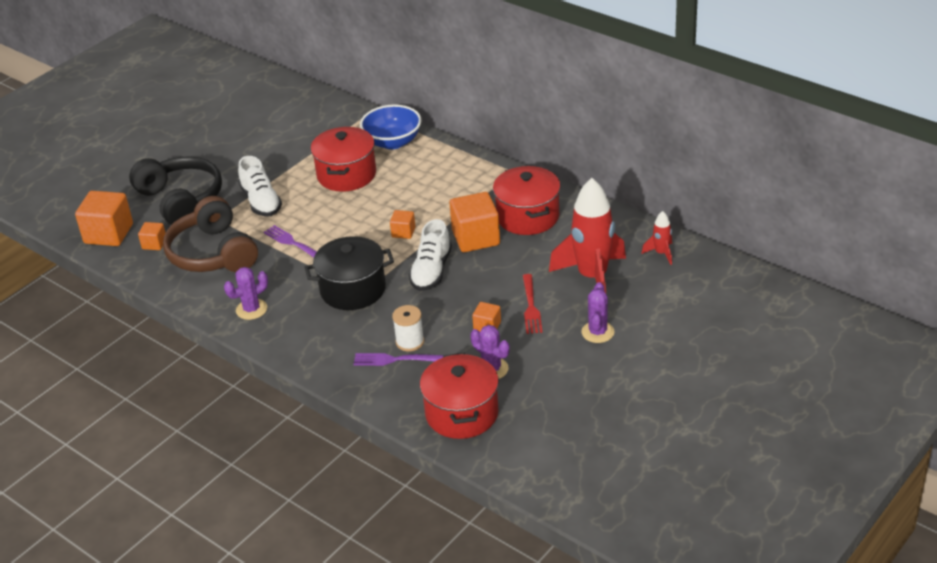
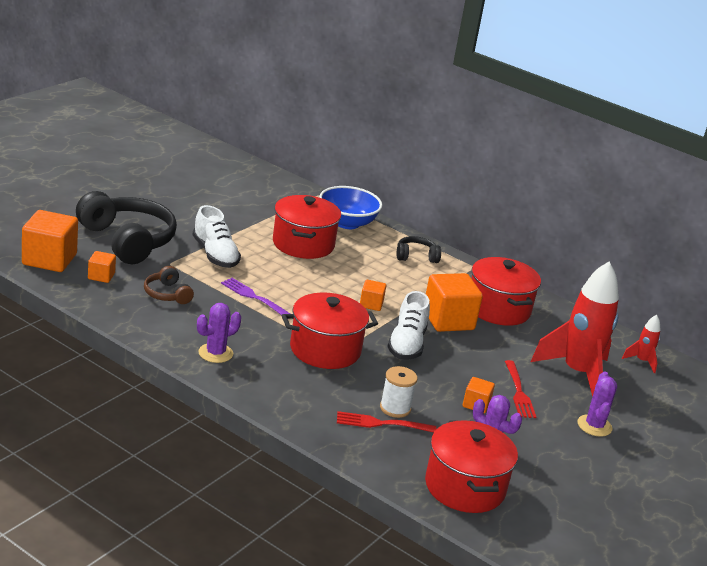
camera: 10 degrees left, 10 degrees down
(213, 253) = (167, 294): brown headphones -> brown headphones, size x0.48
(353, 290) = (325, 350): black pot -> red pot
(395, 359) = (382, 423): purple fork -> red fork
(455, 170) = (416, 256): none -> black headphones

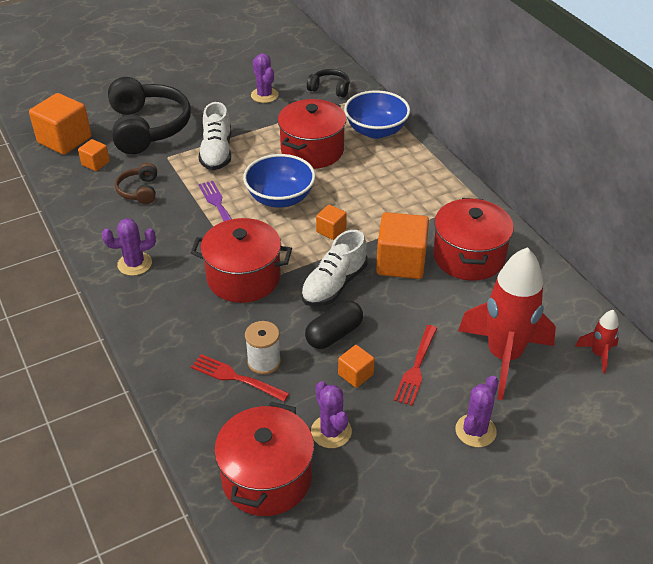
camera: 30 degrees right, 15 degrees up
(220, 203) = (264, 95): none -> purple cactus
(306, 285) = (280, 198): none -> blue bowl
(416, 256) = (421, 179): black headphones -> black headphones (329, 89)
(436, 379) = (334, 334): none -> black capsule

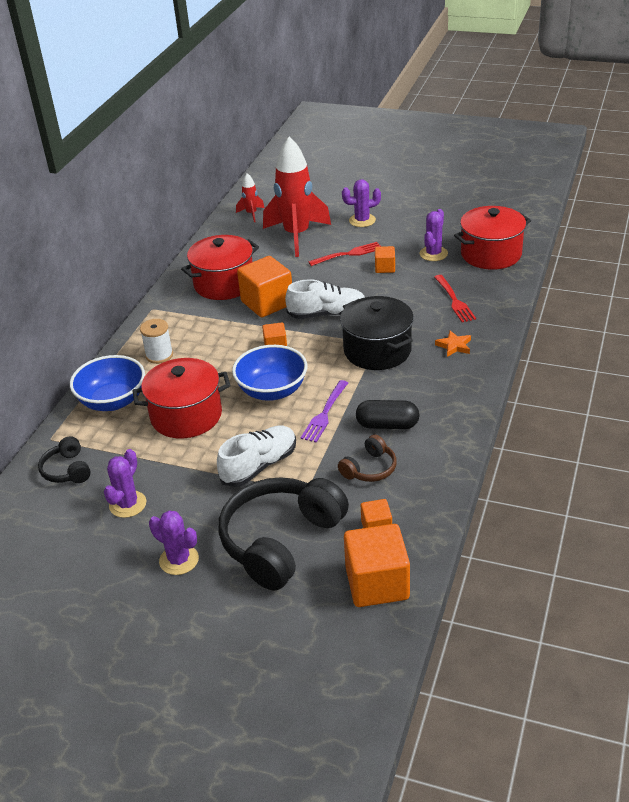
camera: 130 degrees left, 5 degrees down
(134, 264) = (442, 404): purple cactus -> purple cactus (179, 560)
(181, 324) = (454, 346): none -> orange star
(243, 277) = (377, 350): red pot -> black pot
(264, 362) = (428, 299): white spool -> white spool (159, 355)
(334, 334) = (368, 290): black capsule -> black capsule (387, 425)

